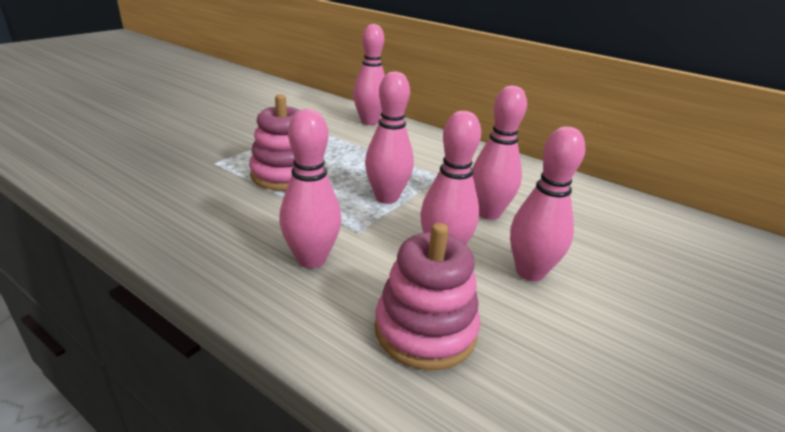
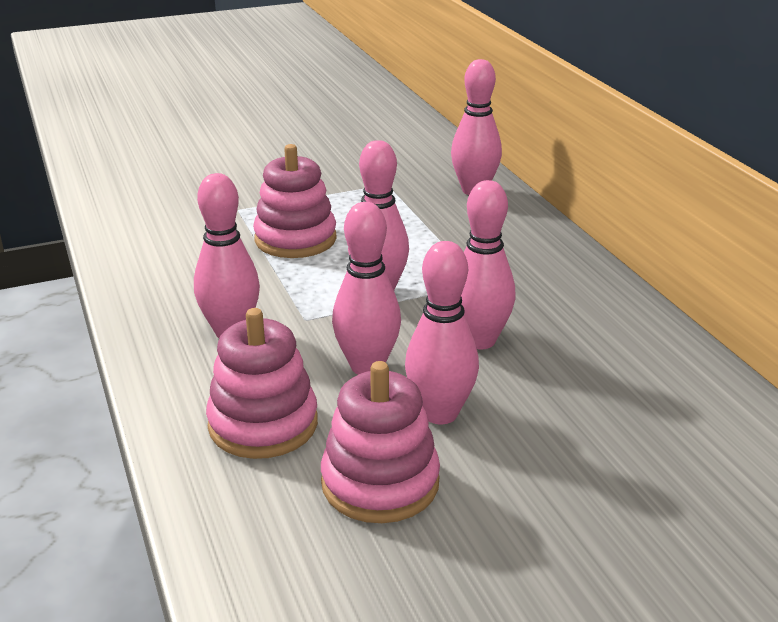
camera: 35 degrees right, 0 degrees up
(563, 344) = (380, 483): none -> pink stacking toy

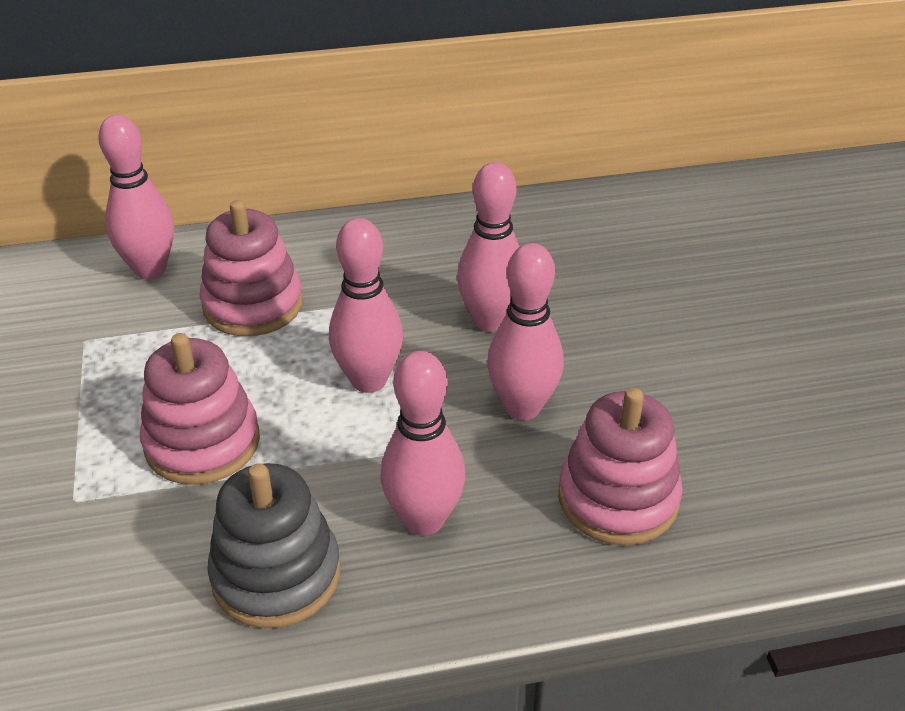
camera: 80 degrees left, 10 degrees up
(178, 282) = (276, 575): none -> grey stacking toy
(380, 483) = (715, 420): pink stacking toy -> pink stacking toy (253, 305)
(440, 413) = (611, 366): pink bowling pin -> none

